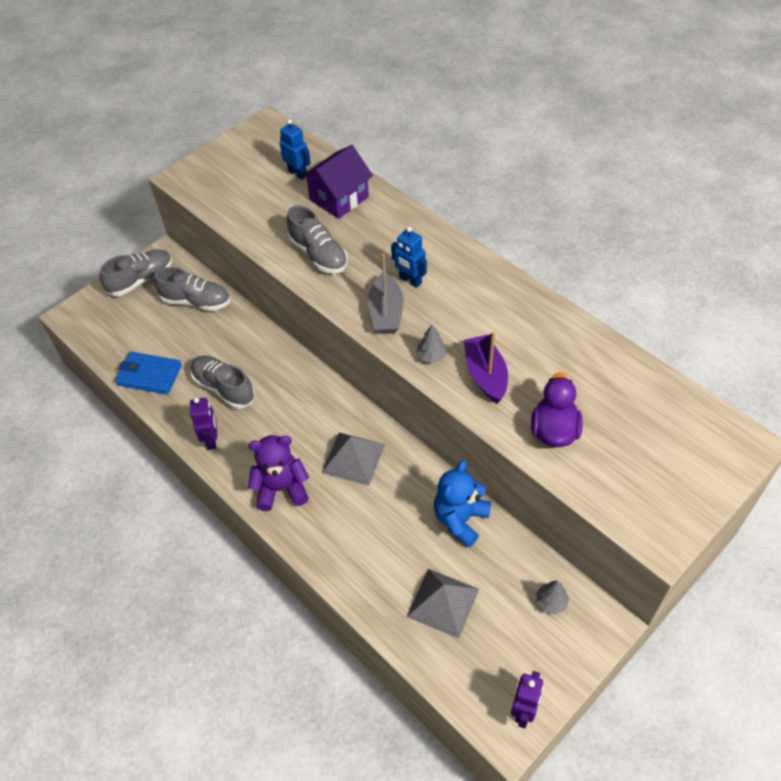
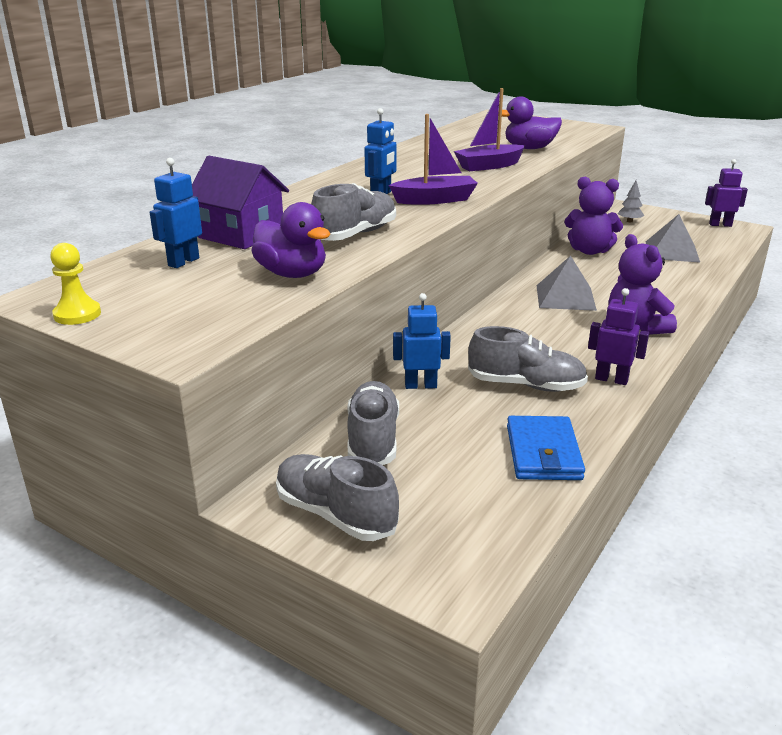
camera: 105 degrees left, 25 degrees down
(211, 440) = (611, 379): purple robot -> purple robot turned 45 degrees clockwise
(224, 388) = (526, 385): grey shoe -> grey shoe turned 105 degrees counterclockwise
(238, 140) = (77, 314): none -> yellow pawn
(245, 332) = (420, 385): none -> blue robot
(259, 219) = (292, 274): none -> purple duck
(386, 312) = (435, 200): grey boat -> purple boat
(431, 356) = (481, 182): grey tree -> none
(460, 519) = (589, 251): blue teddy bear -> purple teddy bear

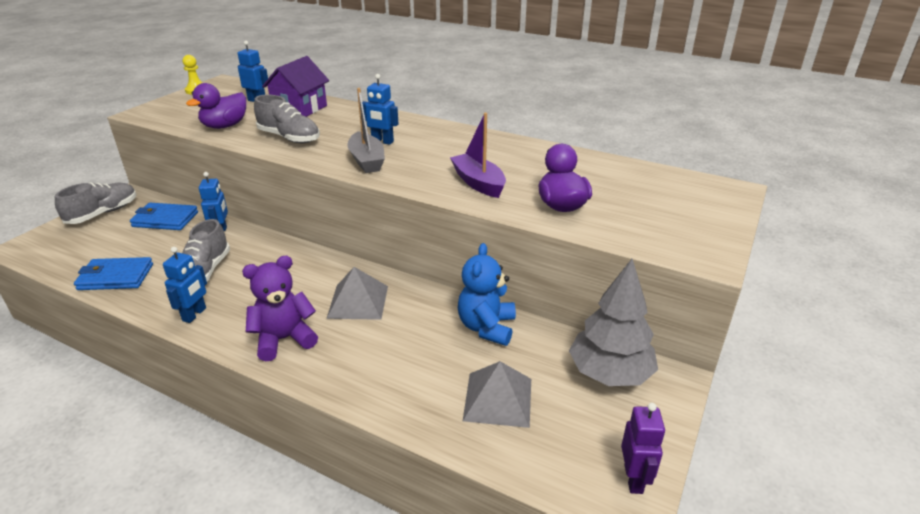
camera: 85 degrees right, 5 degrees up
(373, 439) = (165, 219): grey shoe -> blue wallet
(435, 200) = (367, 161): purple boat -> grey boat
(589, 251) = (486, 327): purple teddy bear -> blue teddy bear
(611, 379) = (195, 314): purple robot -> blue robot
(629, 221) = (610, 374): grey tree -> grey tree, size x2.38

